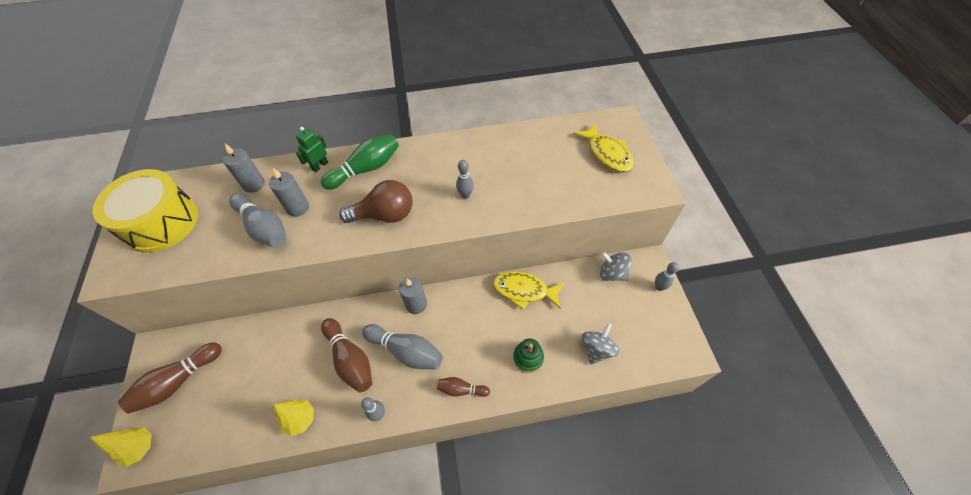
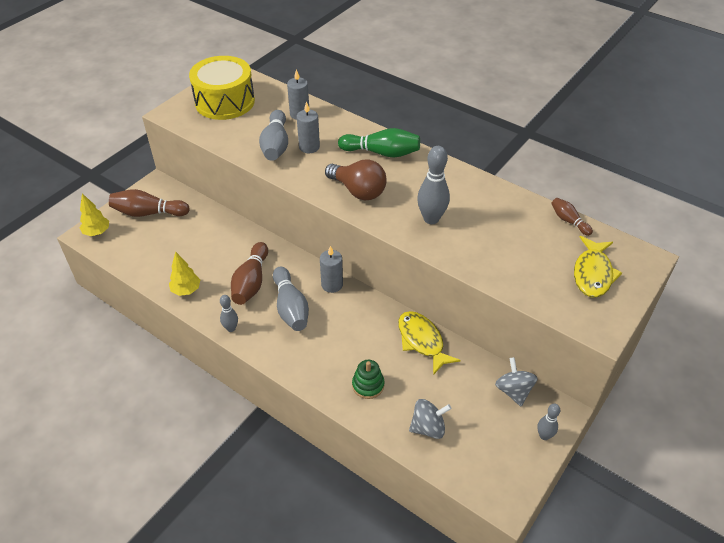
camera: 45 degrees right, 10 degrees down
(320, 166) = (353, 130): green robot -> none
(461, 389) = (297, 362): brown bowling pin -> brown bowling pin (568, 221)
(465, 195) = (431, 219): grey bowling pin -> grey bowling pin, size x1.78

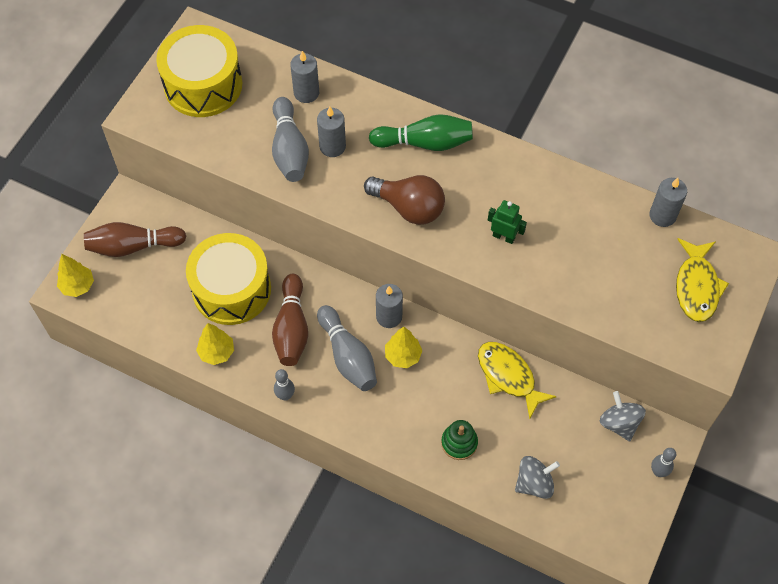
camera: 10 degrees left, 15 degrees up
(213, 250) = (231, 289): none -> yellow drum
(336, 313) = (403, 356): none -> yellow tree
(431, 219) = (503, 237): grey bowling pin -> green robot
(568, 221) = (662, 215): brown bowling pin -> grey candle

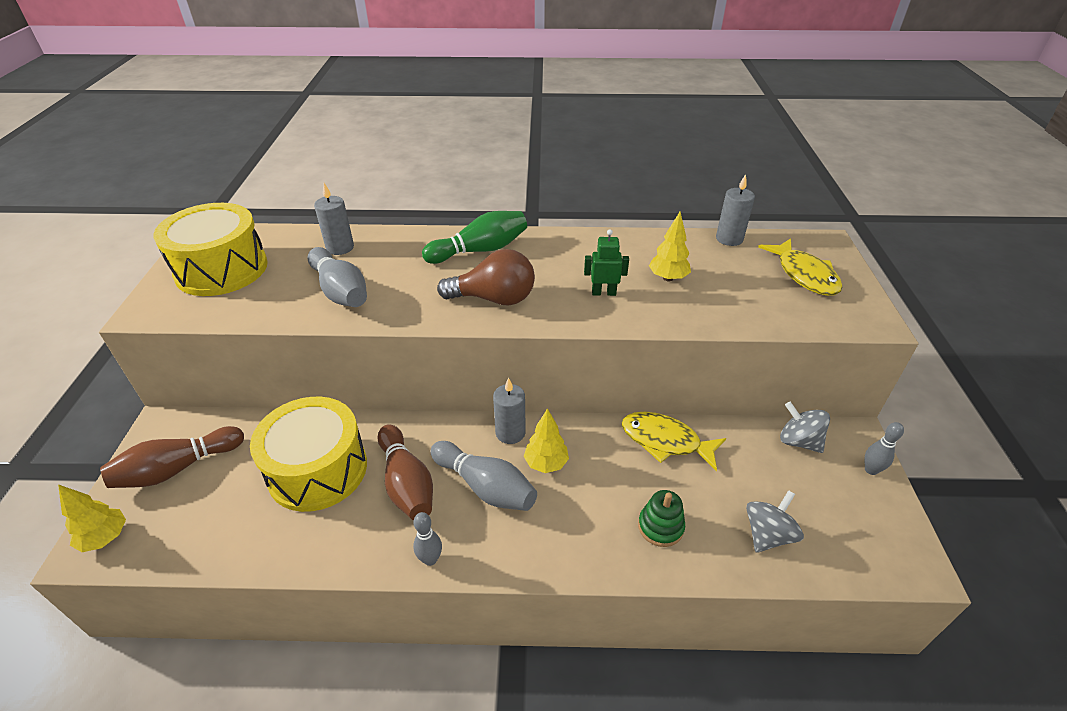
camera: 25 degrees left, 20 degrees down
(217, 352) = (321, 544): yellow tree -> yellow tree (668, 278)
(332, 146) = (387, 277): grey candle -> none

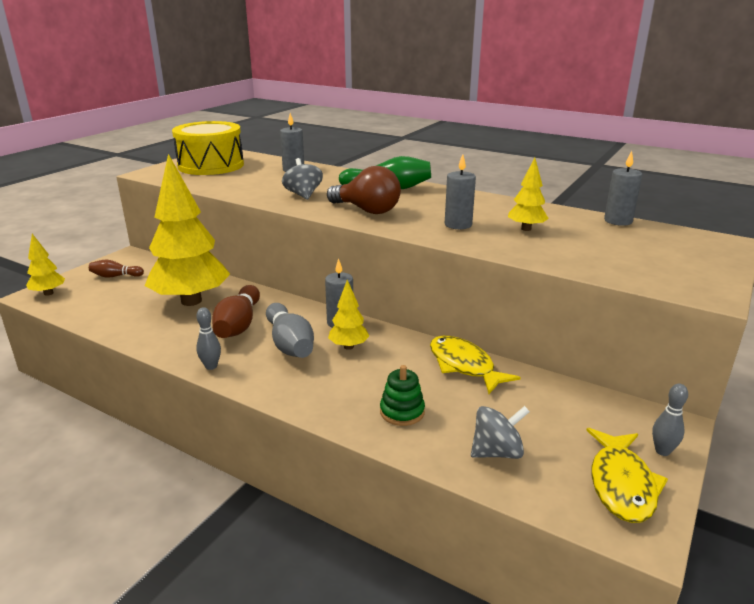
camera: 30 degrees right, 15 degrees down
(177, 468) = (115, 276): brown bowling pin -> brown bowling pin, size x0.56
(317, 469) = (191, 301): yellow drum -> yellow tree
(340, 291) = (268, 187): grey bowling pin -> none
(603, 293) = (458, 225): green robot -> grey candle
(798, 441) = (600, 406): grey spinning top -> grey spinning top (303, 195)
(804, 275) = (669, 254): yellow fish -> yellow fish (621, 484)

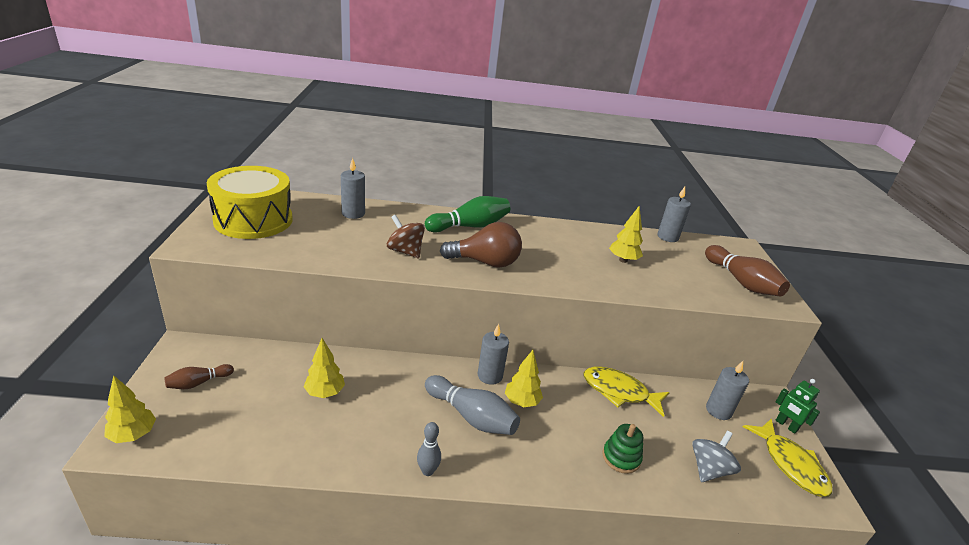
camera: 35 degrees left, 5 degrees up
(191, 301) = (325, 393): yellow tree -> yellow tree, size x0.45
(238, 325) = (403, 409): brown bowling pin -> brown bowling pin (741, 282)
(303, 195) = (405, 251): grey spinning top -> brown spinning top
(458, 225) = (573, 266): grey candle -> grey candle (718, 410)
(662, 451) = (786, 425): grey bowling pin -> green robot

